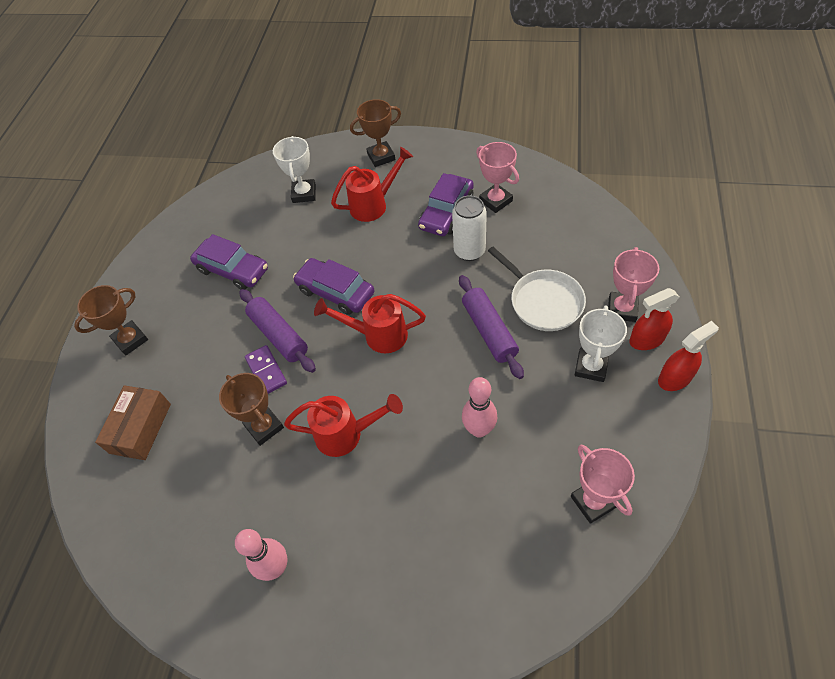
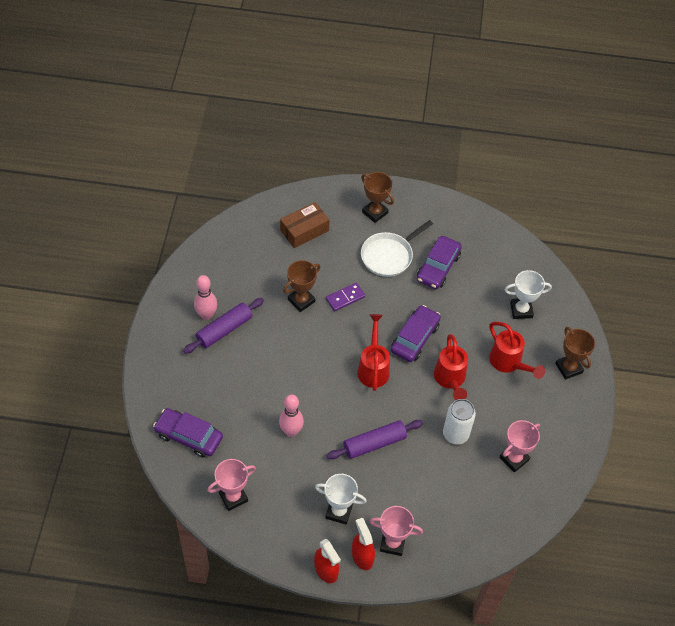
camera: 80 degrees right, 0 degrees up
(141, 428) = (304, 230): brown box -> brown box turned 45 degrees counterclockwise
(279, 335) = (375, 303): purple rolling pin -> purple rolling pin (224, 330)
(347, 434) = (293, 350): red watering can -> red watering can (450, 380)
(446, 212) = (499, 419): purple car -> purple car (189, 436)
(543, 301) = (402, 485): white pan -> white pan (389, 256)

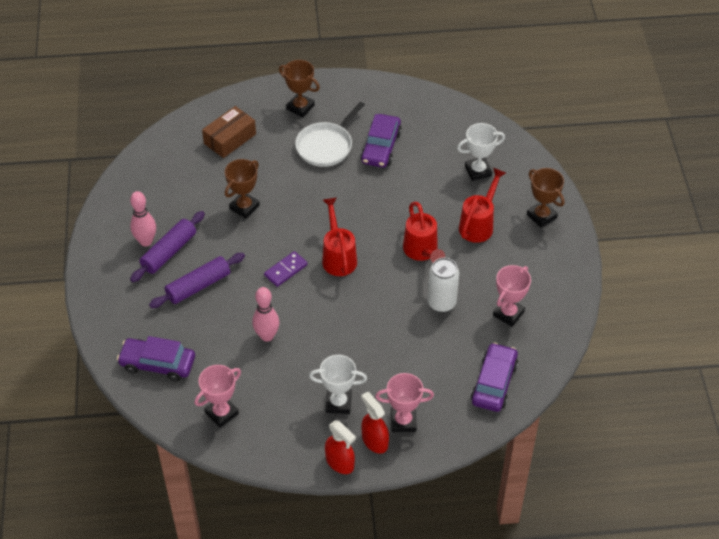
camera: 10 degrees left, 5 degrees down
(345, 298) = (290, 195): purple domino -> purple domino (286, 270)
(374, 443) = (359, 329): purple rolling pin -> purple rolling pin (198, 286)
(415, 338) = (374, 219): purple car -> purple car (494, 383)
(509, 363) = (479, 224): red watering can -> red watering can turned 105 degrees counterclockwise

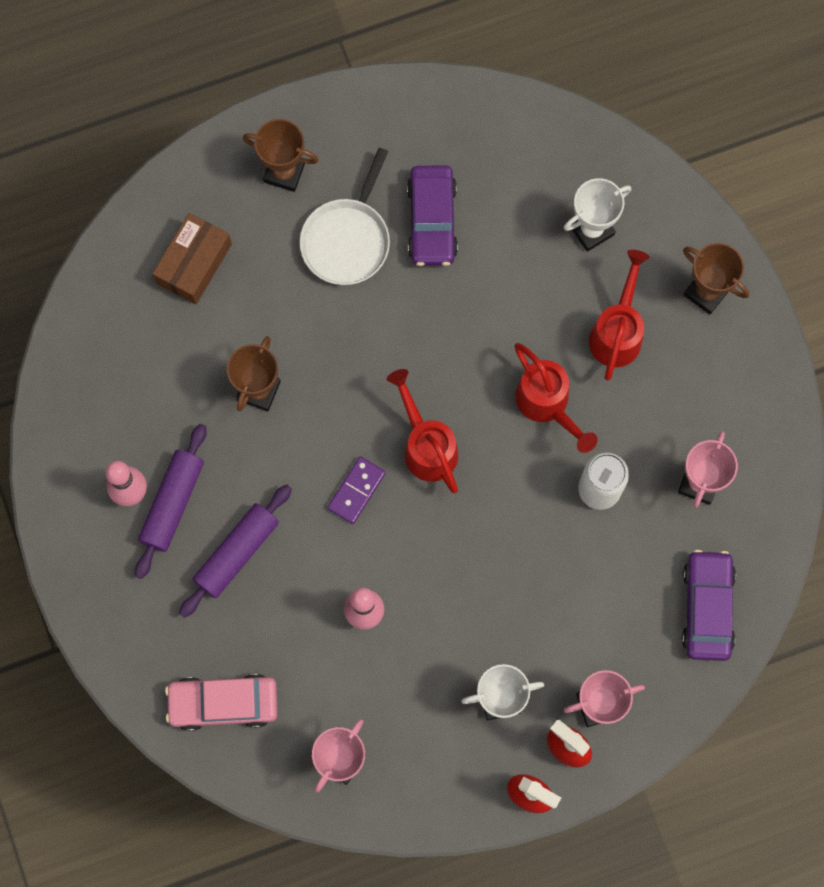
camera: 15 degrees left, 25 degrees up
(158, 364) = (223, 703): purple car -> pink car

